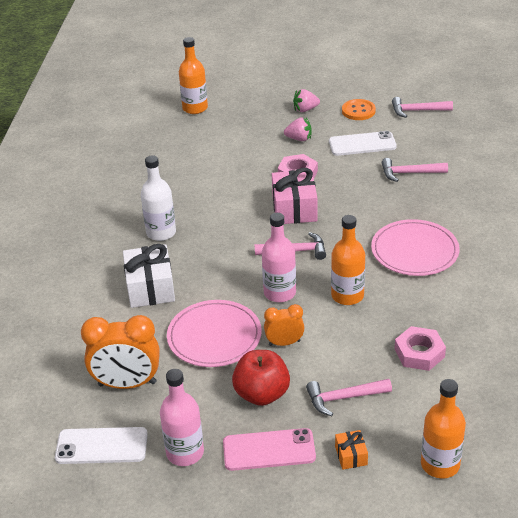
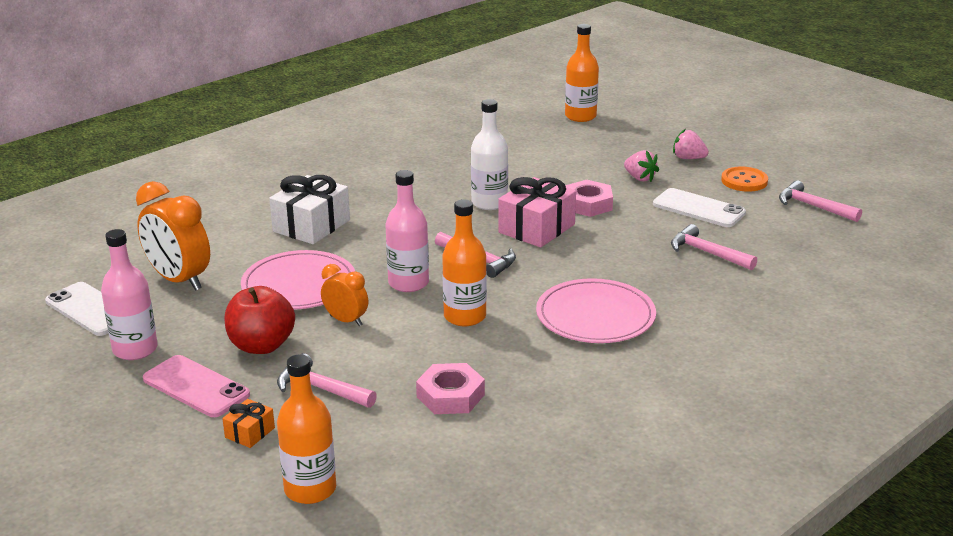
camera: 40 degrees right, 10 degrees down
(161, 233) = (388, 192): white bottle -> white bottle (489, 203)

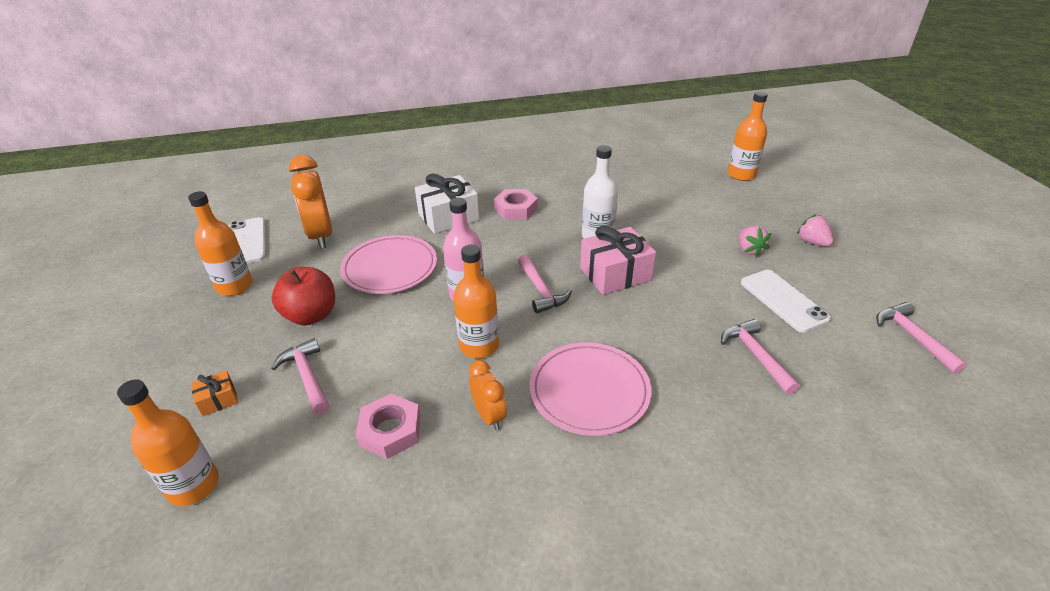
camera: 30 degrees right, 10 degrees up
(135, 349) = (235, 286): pink bottle -> orange bottle
(196, 387) = (233, 337): pink phone -> none
(346, 320) = (389, 314): orange clock -> orange clock (489, 416)
(588, 204) = (680, 263): pink nut -> pink nut (516, 209)
(744, 181) = (853, 283): orange button -> none

